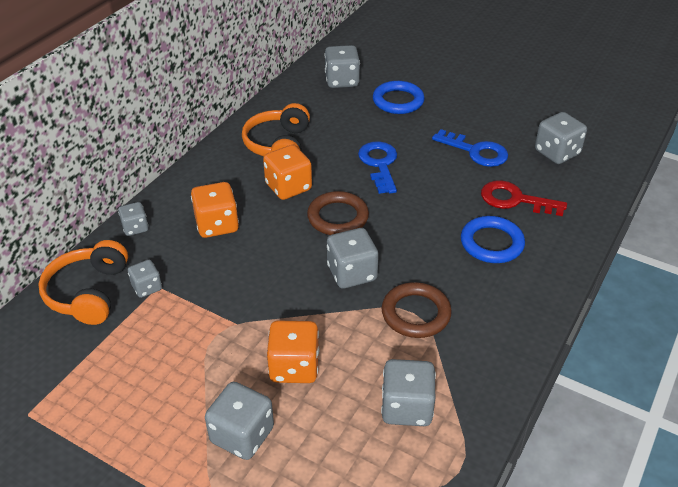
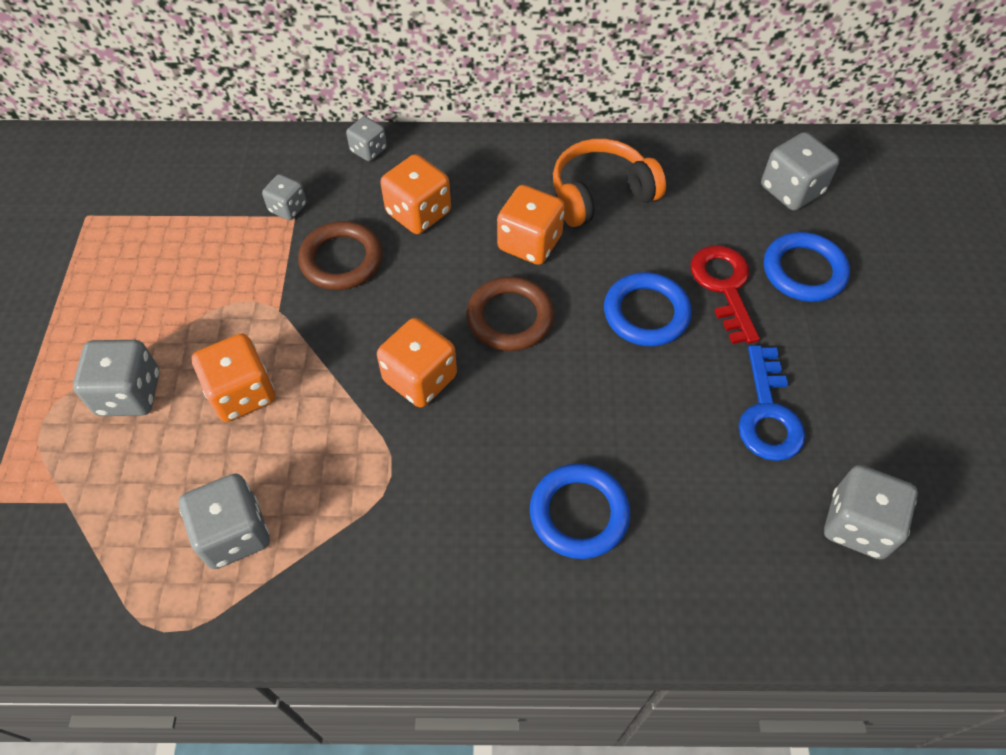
camera: 60 degrees right, 15 degrees up
(88, 293) = (255, 169): orange headphones -> none
(352, 273) = (420, 378): grey dice -> orange dice
(379, 164) = (646, 313): blue key -> blue ring
(416, 313) = (390, 478): brown ring -> brown ring (341, 260)
(515, 200) = (695, 508): red key -> red key (724, 287)

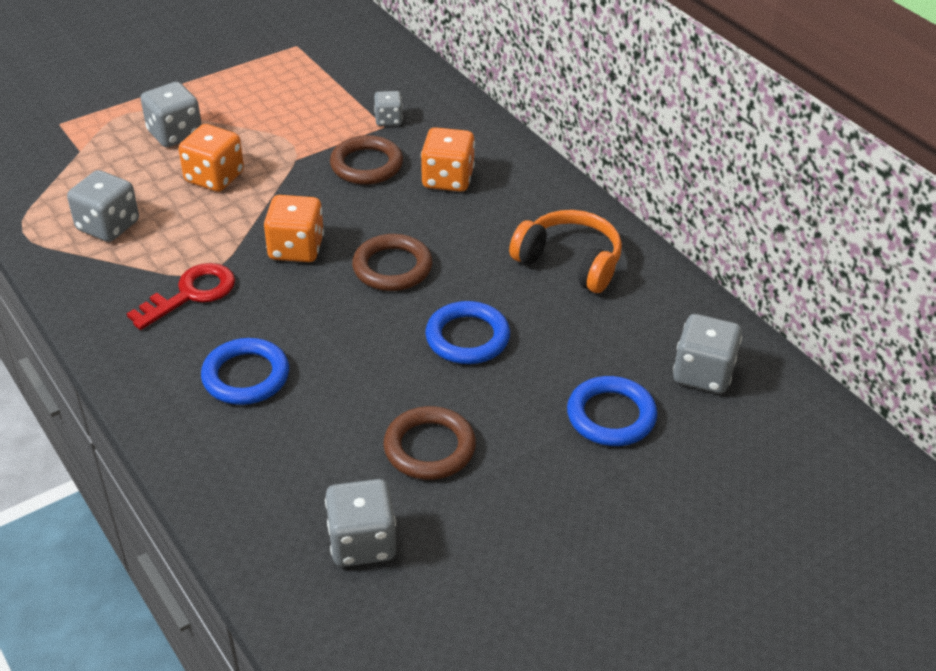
camera: 55 degrees right, 15 degrees down
(368, 150) = (483, 128): grey dice -> none
(530, 243) = (476, 246): orange dice -> none
(724, 287) = (541, 372): red key -> red key (191, 294)
(768, 413) = (429, 448): blue key -> brown ring

